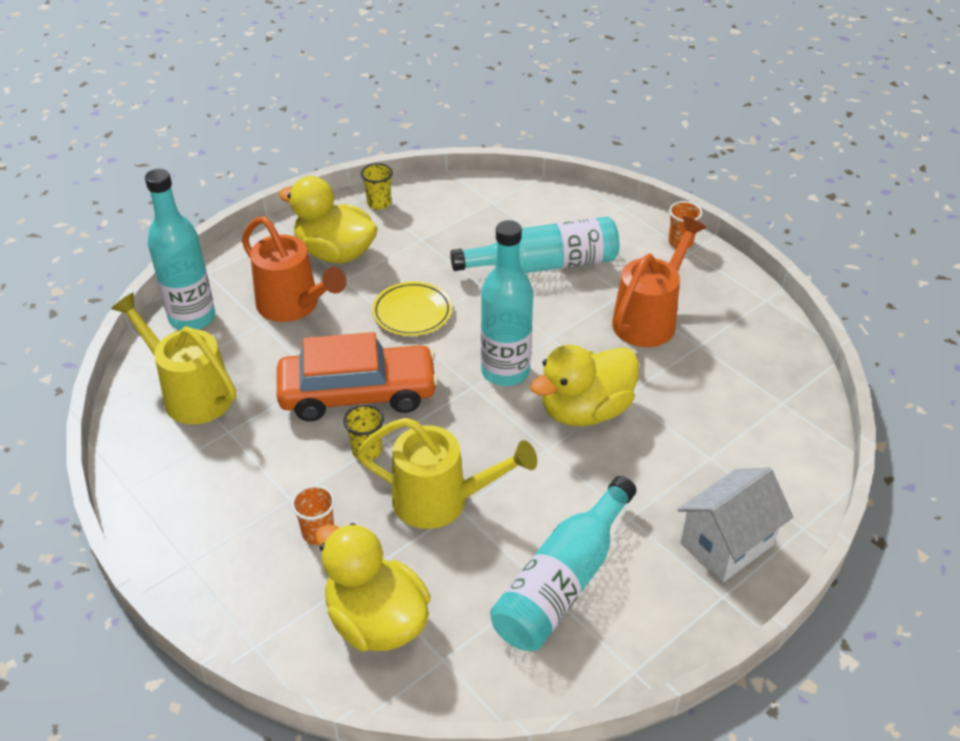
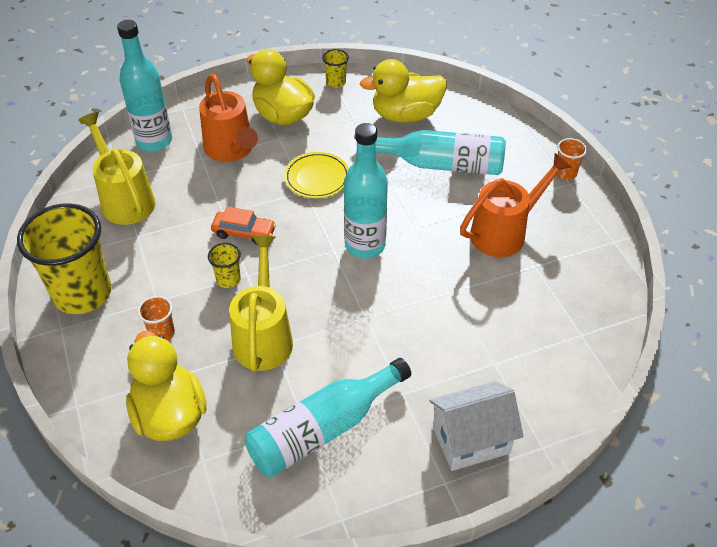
camera: 20 degrees right, 5 degrees up
(194, 516) = (82, 293): none -> yellow cup
(358, 394) = (244, 233): orange car -> orange car, size x0.49
(441, 501) = (264, 336): yellow watering can -> yellow watering can turned 120 degrees counterclockwise
(585, 410) = (412, 295): yellow duck -> yellow duck (405, 115)

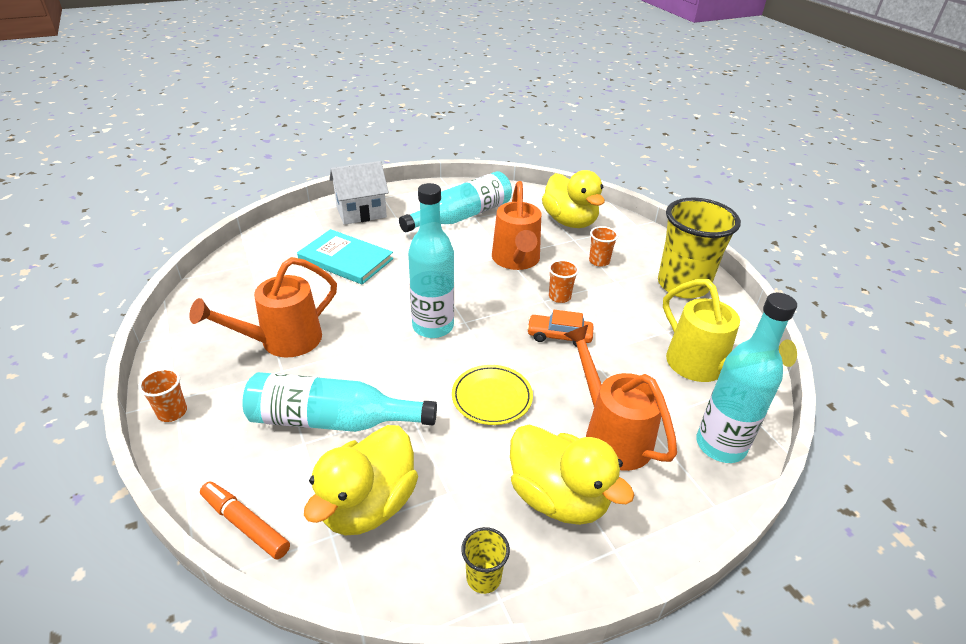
camera: 175 degrees right, 10 degrees down
(228, 279) = (559, 297): yellow cup -> orange cup
(264, 336) = (516, 260): yellow watering can -> orange watering can
(405, 115) = (368, 505): yellow duck -> yellow duck turned 135 degrees clockwise
(471, 341) = (346, 259): none -> turquoise book
(479, 108) = (245, 524): none -> orange marker

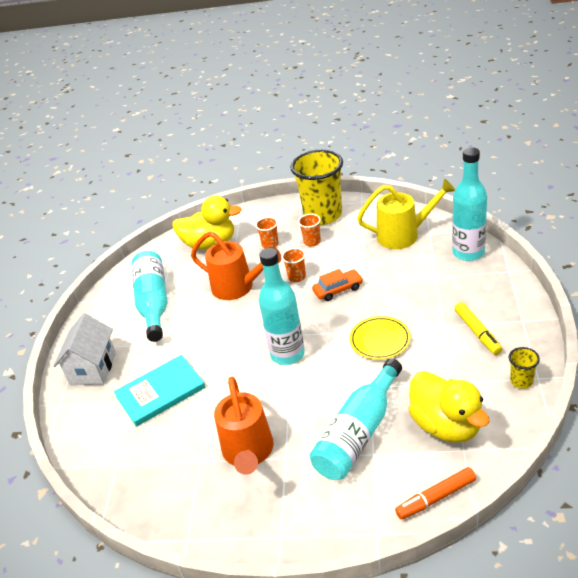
camera: 55 degrees left, 0 degrees up
(172, 412) = (296, 539): orange cup -> orange cup (312, 242)
(558, 497) = (477, 332): yellow duck -> yellow marker
(559, 336) = (338, 290): orange car -> orange car turned 150 degrees counterclockwise
(611, 434) = (439, 294): orange watering can -> none

